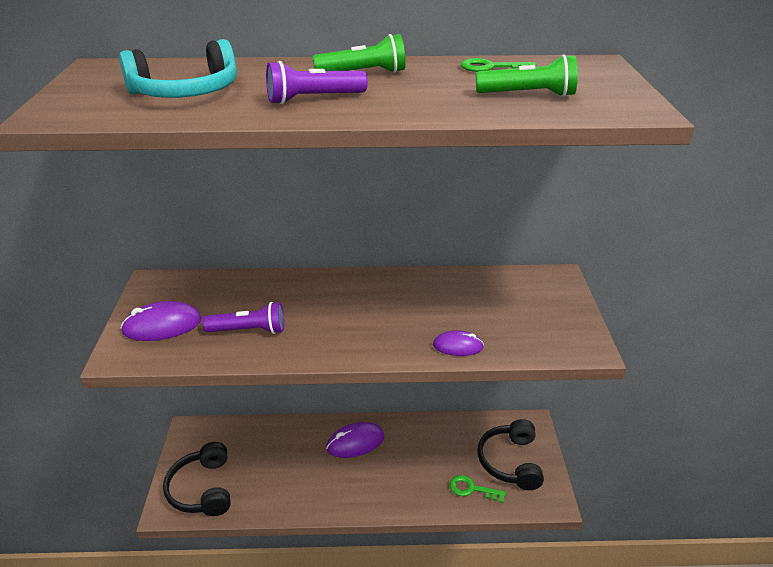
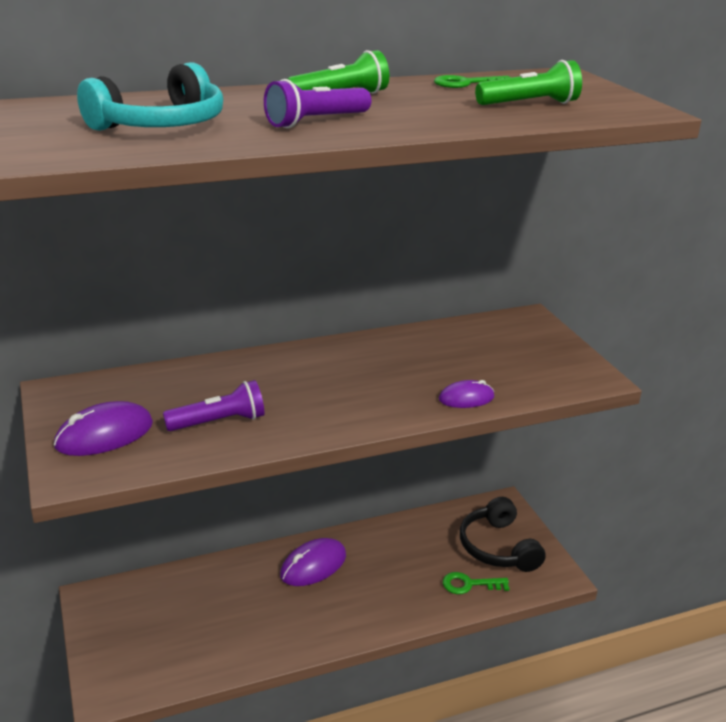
camera: 20 degrees left, 5 degrees down
(202, 489) = (143, 660): black headphones -> none

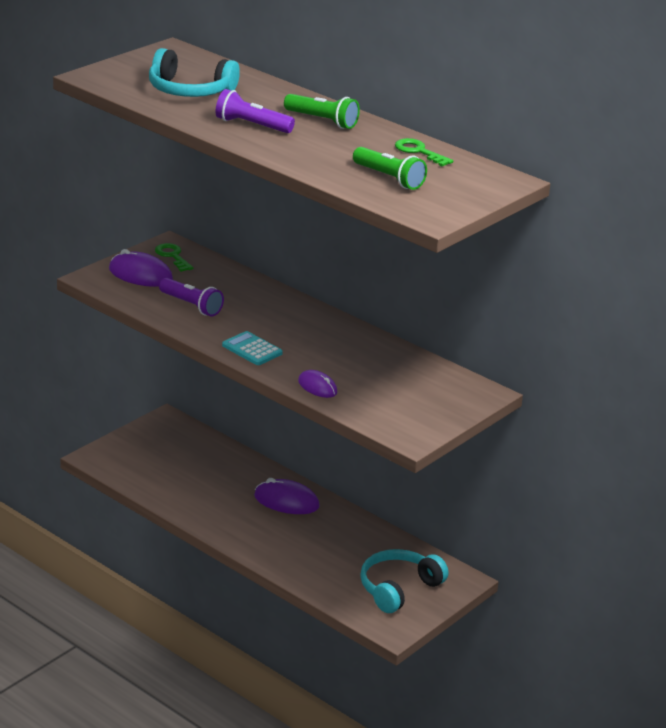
camera: 60 degrees right, 0 degrees up
(356, 413) = (252, 349): none -> turquoise calculator
(469, 584) = (337, 583): green key -> green key (173, 256)
(498, 547) = (398, 588): black headphones -> turquoise headphones

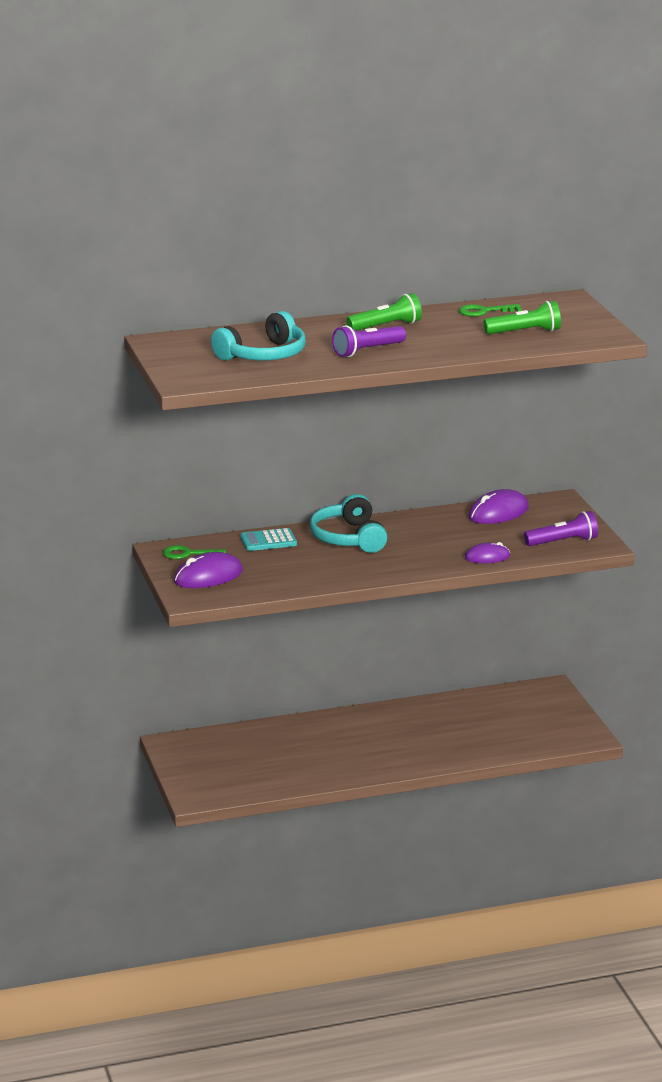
camera: 55 degrees left, 5 degrees down
(191, 305) = (292, 570): purple flashlight -> purple flashlight (563, 542)
(252, 349) = (398, 565): turquoise calculator -> turquoise calculator (268, 541)
(286, 501) = (364, 726): purple mouse -> purple mouse (498, 512)
(398, 588) = (538, 717): turquoise headphones -> turquoise headphones (349, 538)

